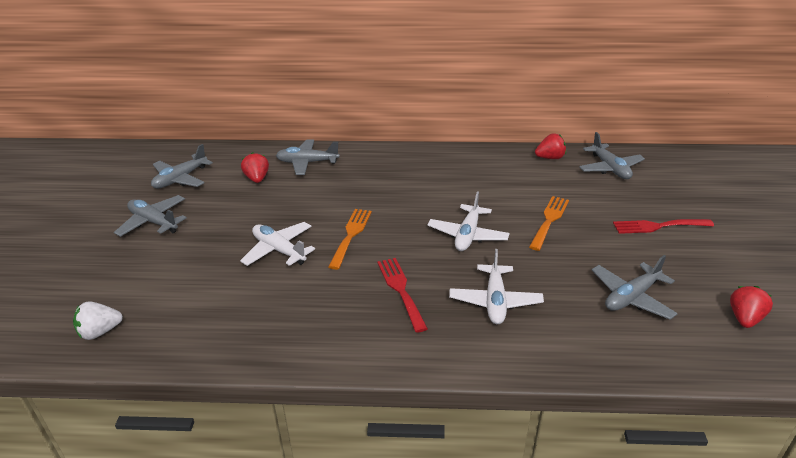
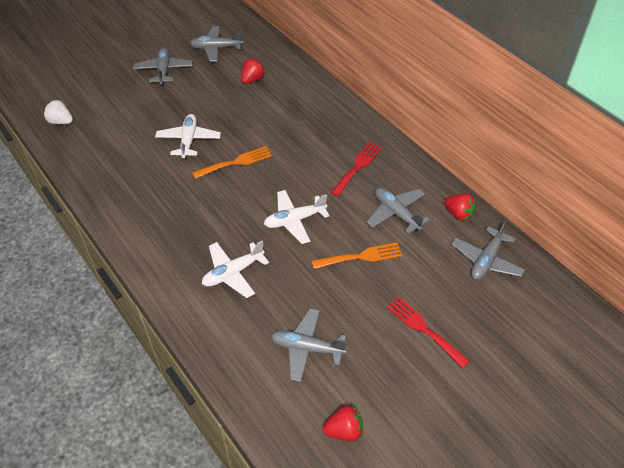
camera: 50 degrees right, 15 degrees up
(307, 163) = (297, 88): grey plane -> grey plane (396, 213)
(400, 290) = (202, 220): red fork -> red fork (357, 167)

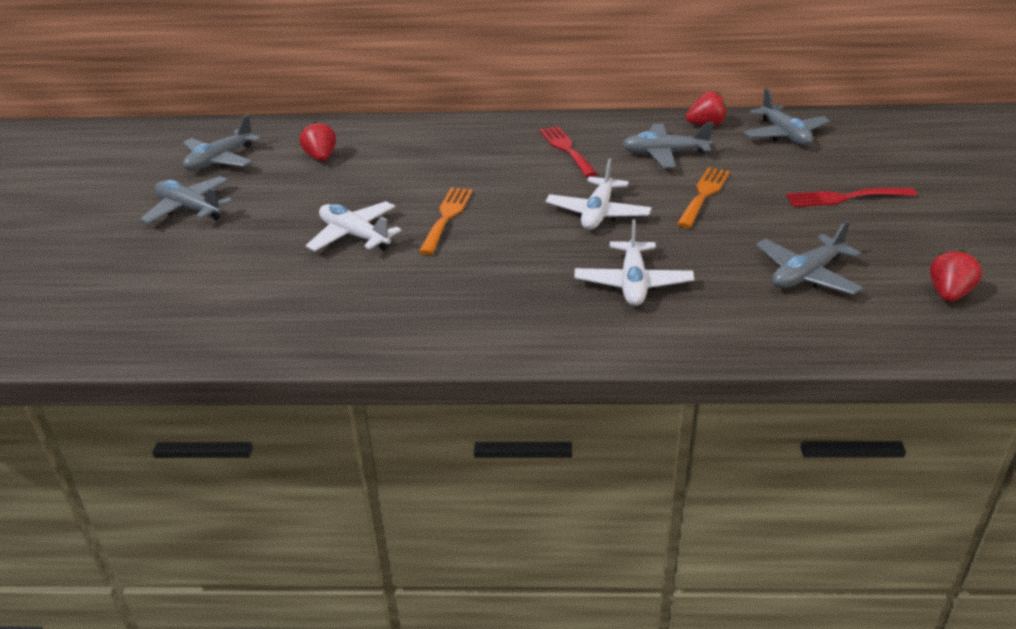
camera: 50 degrees left, 15 degrees down
(61, 121) = (133, 328): white strawberry -> none

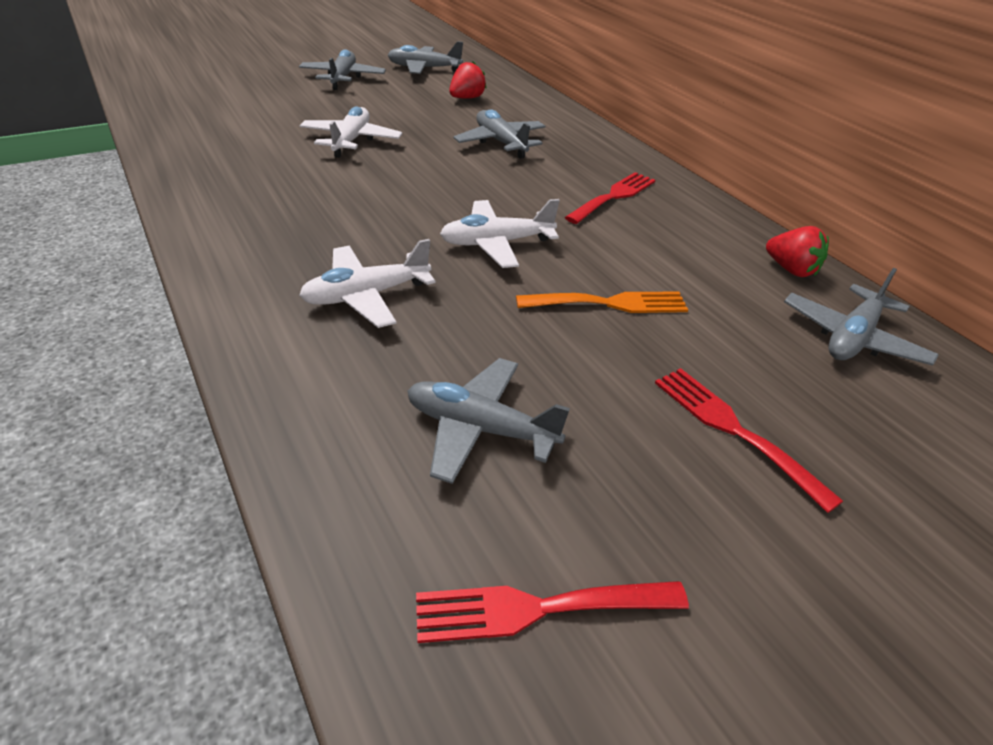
camera: 55 degrees right, 5 degrees up
(447, 217) = (416, 170): orange fork -> none
(664, 154) = (678, 256): grey plane -> grey plane (500, 143)
(948, 294) = (538, 609): red strawberry -> red fork

